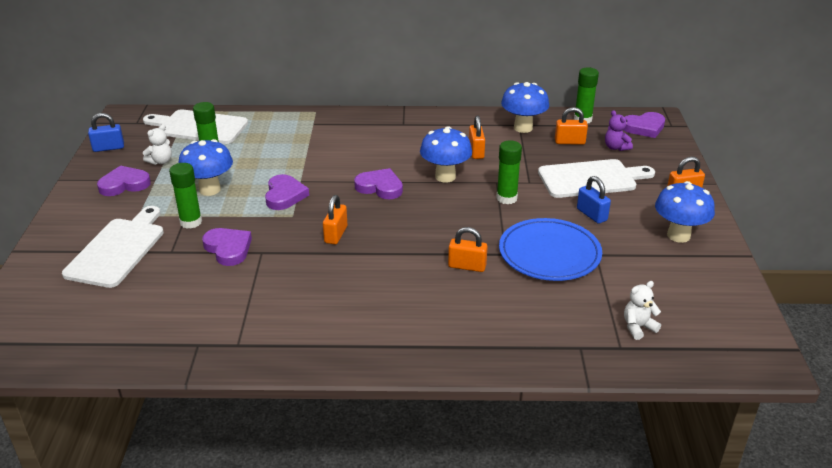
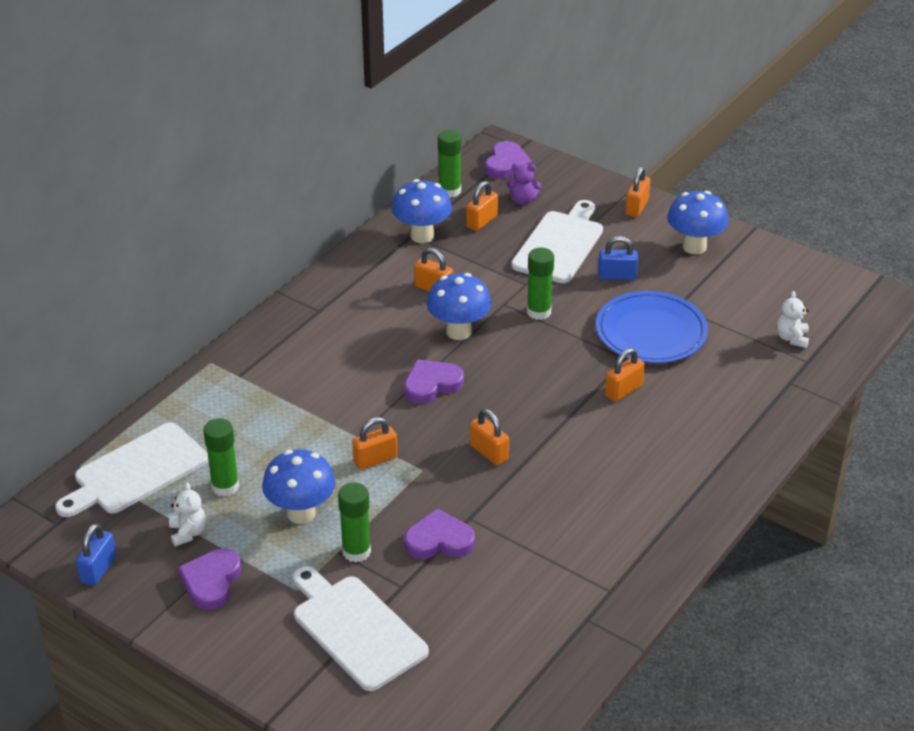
camera: 55 degrees left, 5 degrees up
(284, 195) = (375, 459): purple heart -> orange padlock

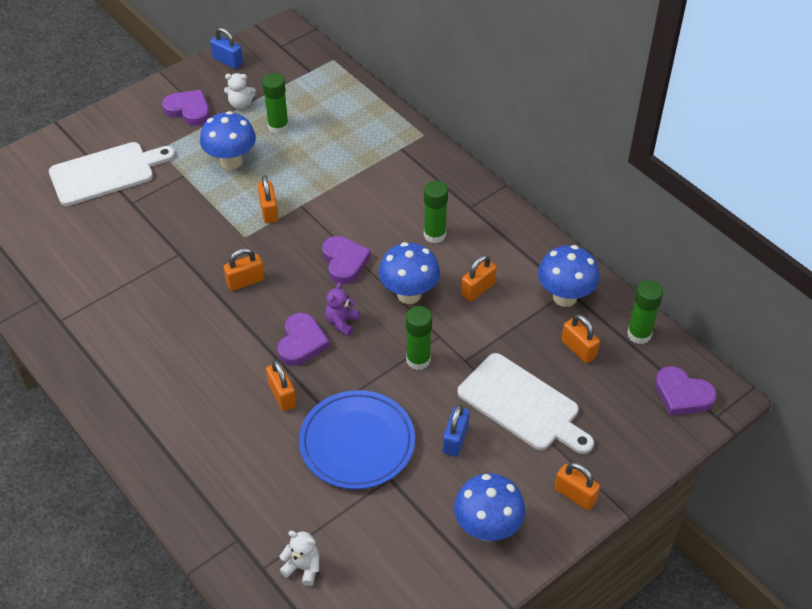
camera: 105 degrees right, 10 degrees up
(136, 471) = (314, 85): white cutting board -> none
(356, 551) = (178, 185): green glue stick -> green glue stick (434, 235)
(439, 540) = (165, 231): purple heart -> purple heart (301, 342)
(523, 200) = (609, 392): purple teddy bear -> purple teddy bear (342, 322)

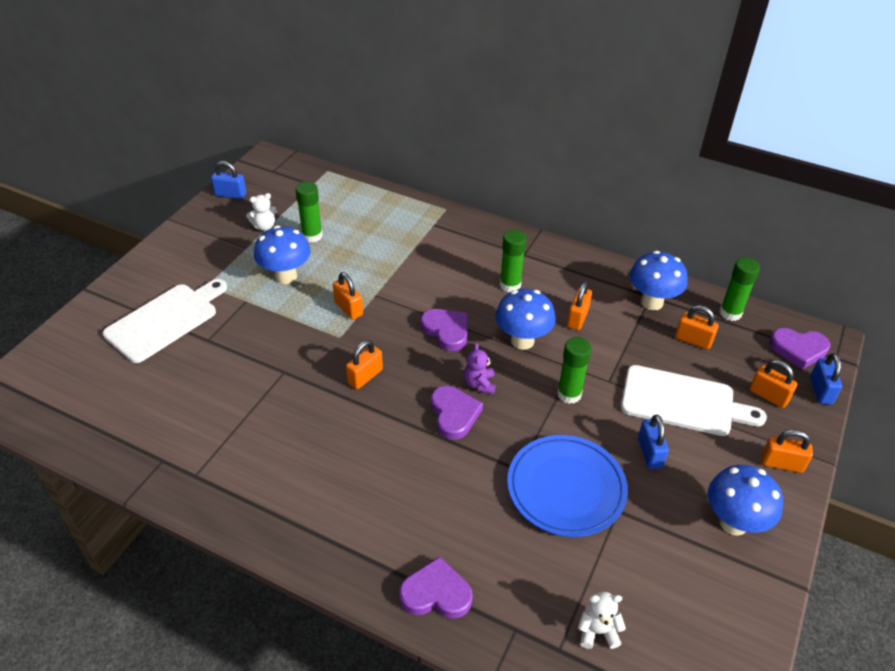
camera: 25 degrees left, 5 degrees down
(188, 110) = (217, 244): purple heart -> purple heart (436, 593)
(282, 395) = (467, 469): orange padlock -> orange padlock (768, 396)
(672, 442) = (820, 390): none -> blue padlock

